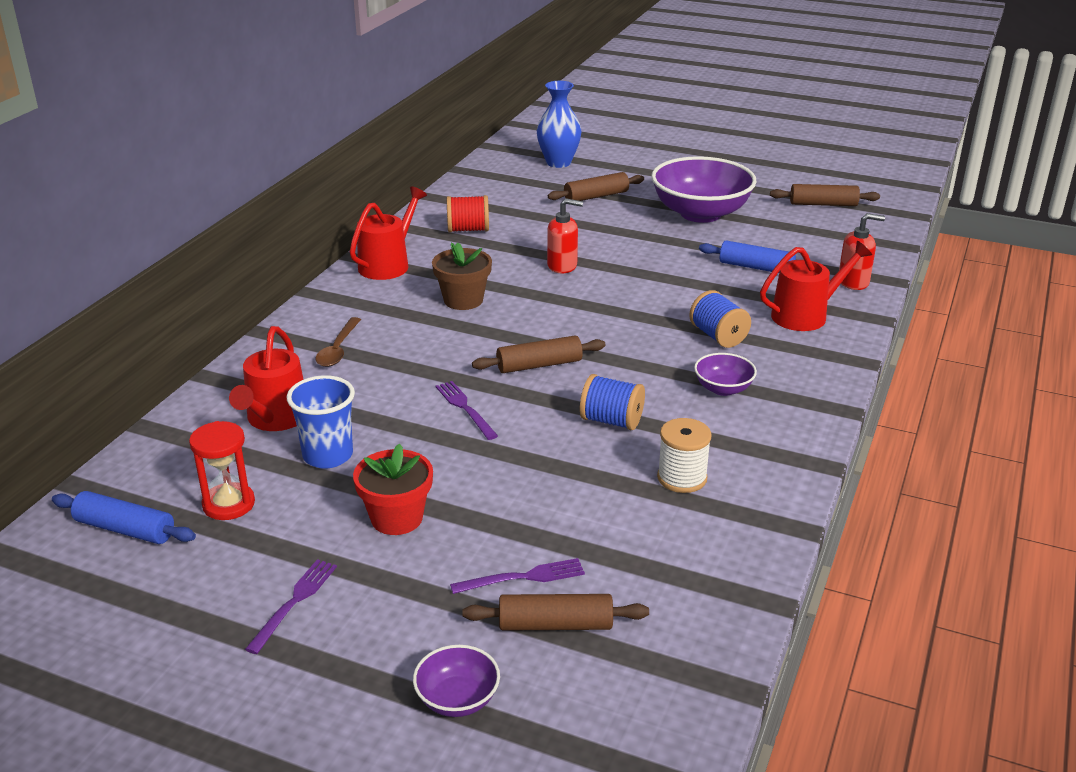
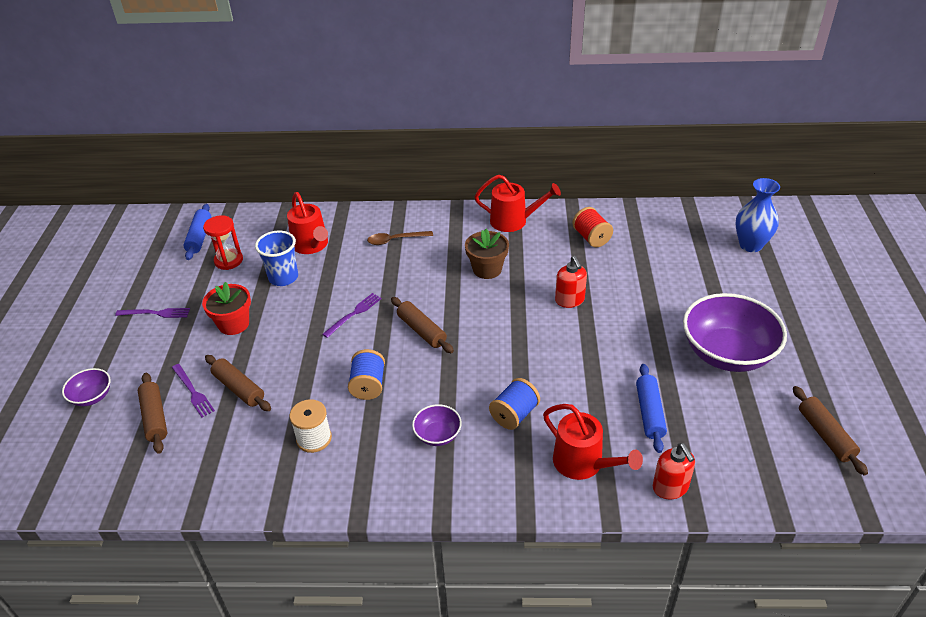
camera: 70 degrees right, 10 degrees up
(275, 419) = (311, 245): red watering can -> red watering can turned 105 degrees counterclockwise
(596, 196) = (705, 283): brown rolling pin -> brown rolling pin (239, 388)

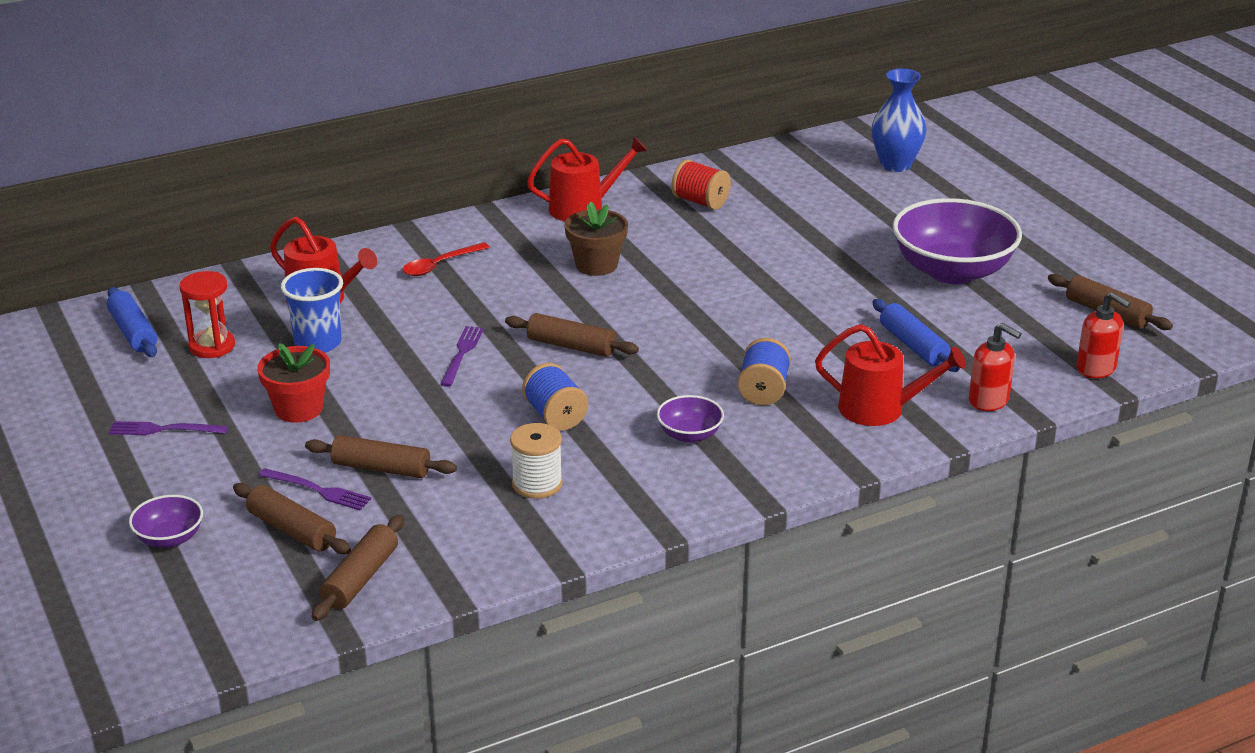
camera: 30 degrees left, 10 degrees down
(156, 313) = (163, 429): purple fork -> purple fork turned 150 degrees counterclockwise
(158, 473) = (360, 578): none -> brown rolling pin
(395, 240) = (440, 265): brown spoon -> red spoon
(570, 300) = (730, 269): red soap dispenser -> red soap dispenser (1096, 368)

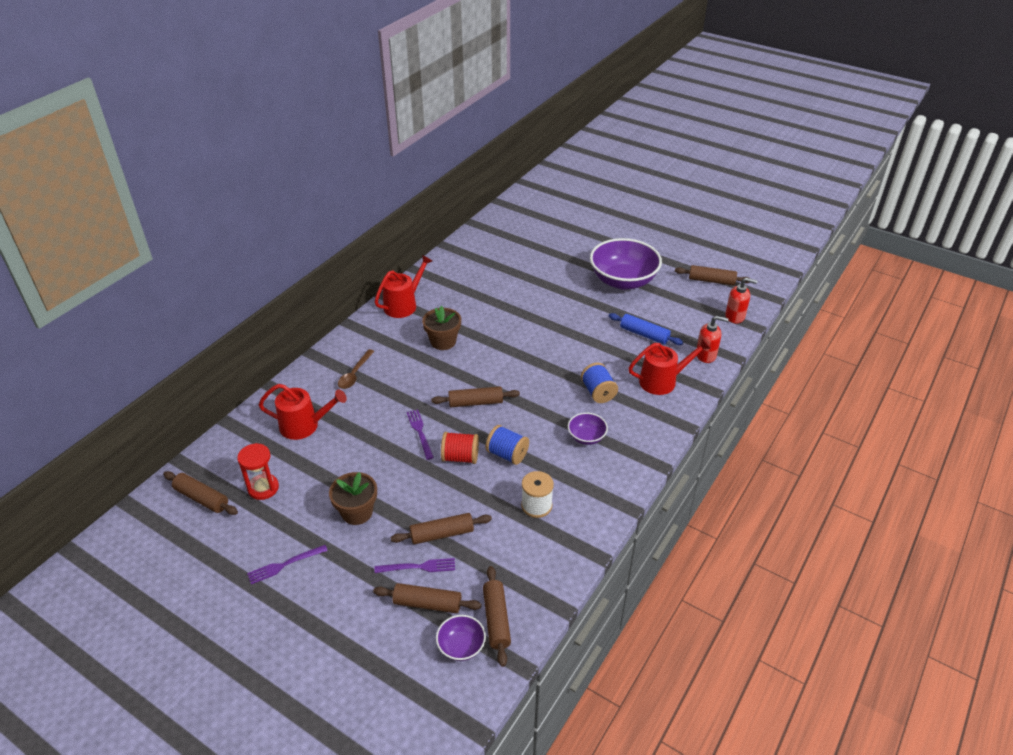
camera: 30 degrees left, 10 degrees up
(133, 332) = (202, 498): blue rolling pin -> brown rolling pin
(169, 538) = (358, 646): purple bowl -> purple bowl (461, 646)
(298, 409) = (357, 512): red flower pot -> brown flower pot
(318, 343) = (328, 459): blue cup -> none
(440, 265) = (355, 374): red spoon -> brown spoon
(700, 202) = (463, 279): red spool -> red spool (460, 457)
(895, 165) = (541, 222): blue vase -> none

